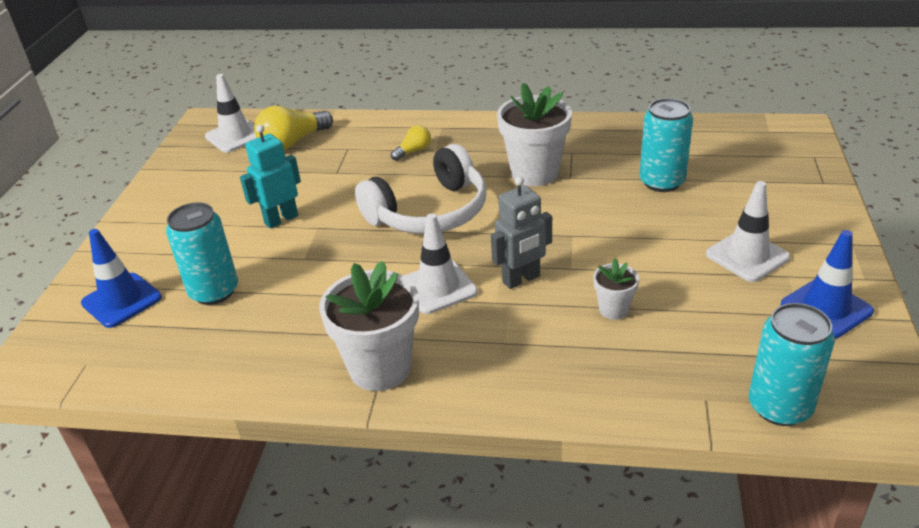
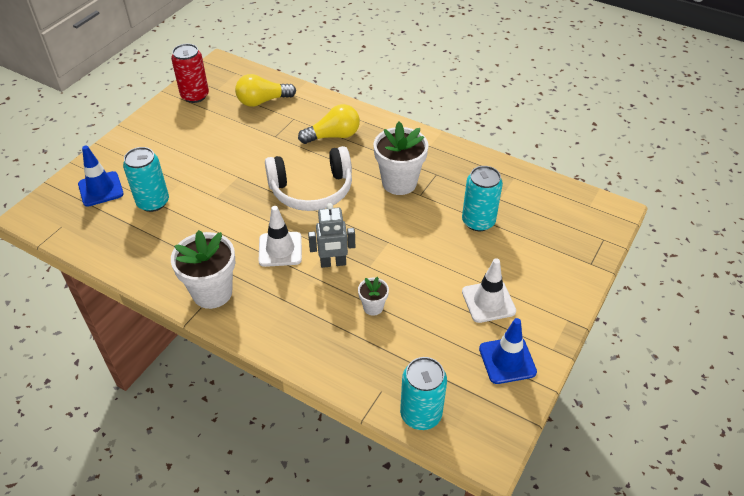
camera: 20 degrees right, 10 degrees up
(194, 161) = (195, 96): none -> red can
(235, 136) = (230, 83): white traffic cone -> none
(281, 219) = (220, 162): turquoise robot -> none
(413, 151) = (333, 136): yellow light bulb -> yellow light bulb, size x1.82

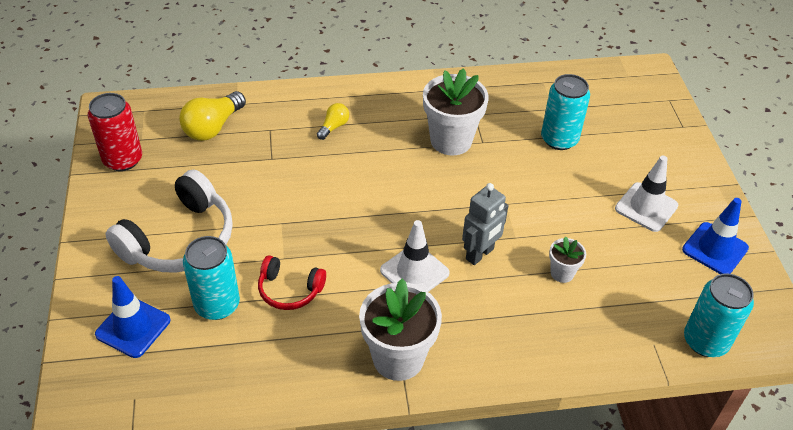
camera: 40 degrees left, 0 degrees up
(198, 217) = (289, 290): none -> red headphones
(311, 190) = (375, 194): white headphones -> white headphones (180, 240)
(333, 136) = (333, 127): yellow light bulb -> yellow light bulb, size x0.55

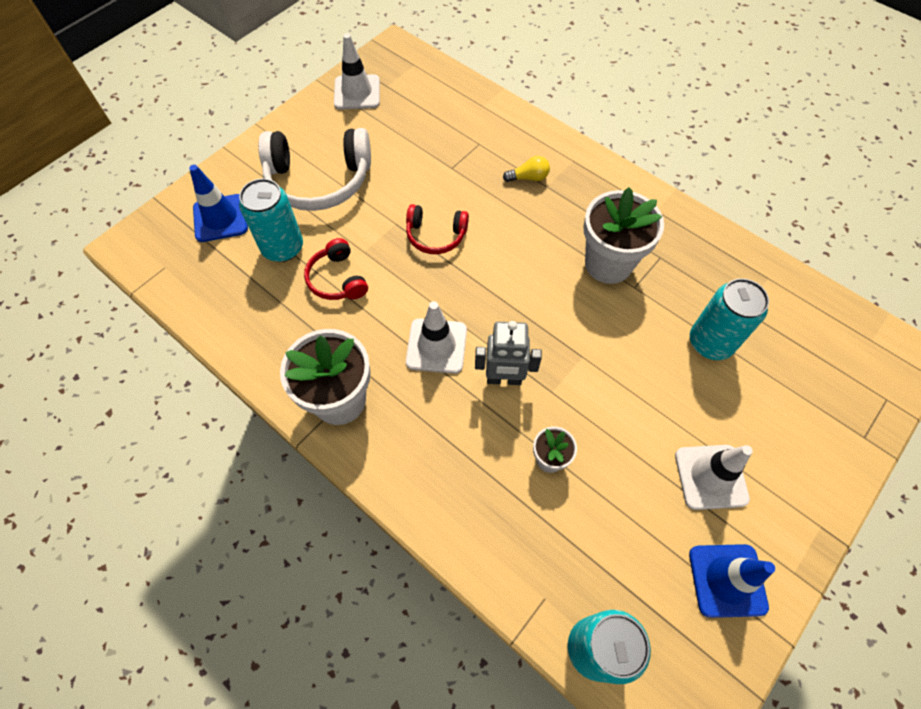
camera: 50 degrees right, 15 degrees up
(123, 160) = (357, 92): red can -> white traffic cone
(213, 127) = (442, 112): yellow light bulb -> none
(320, 208) = (436, 235): none -> red headphones

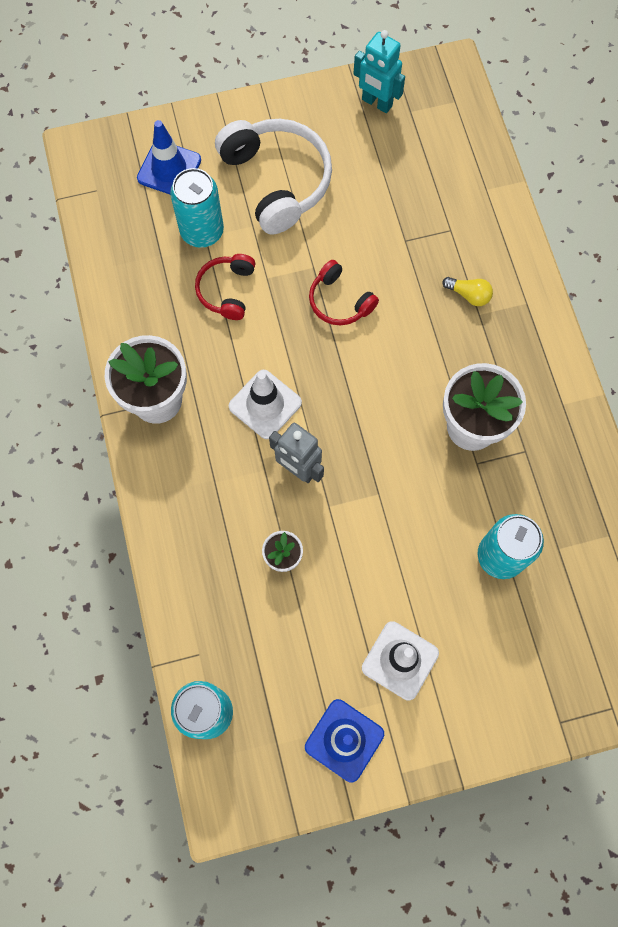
camera: 35 degrees right, 10 degrees up
(319, 180) = (277, 181): white headphones -> white headphones turned 150 degrees counterclockwise
(357, 92) = (376, 103): white traffic cone -> turquoise robot

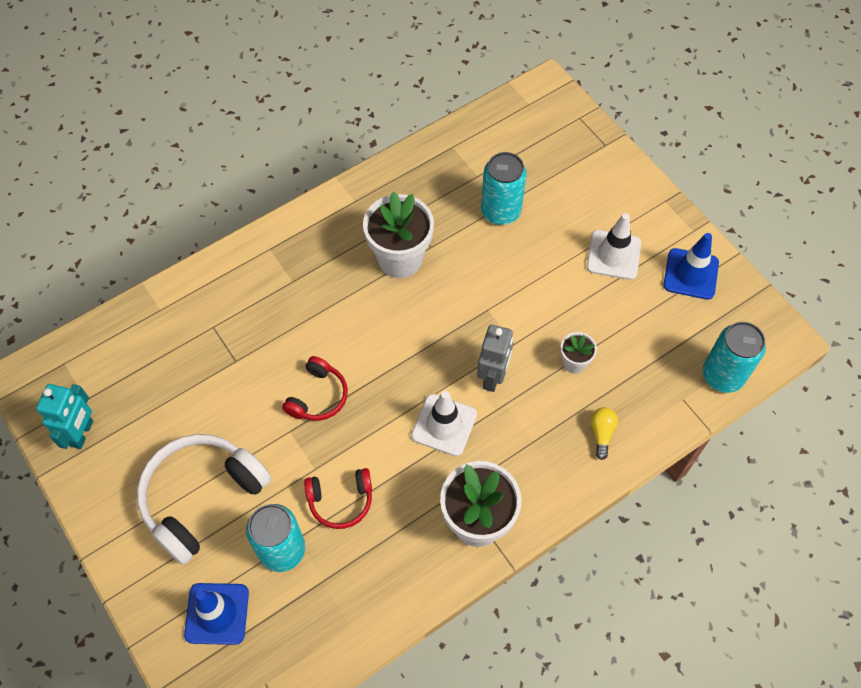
camera: 110 degrees left, 10 degrees down
(469, 295) = (276, 294): yellow light bulb -> yellow light bulb (601, 433)

